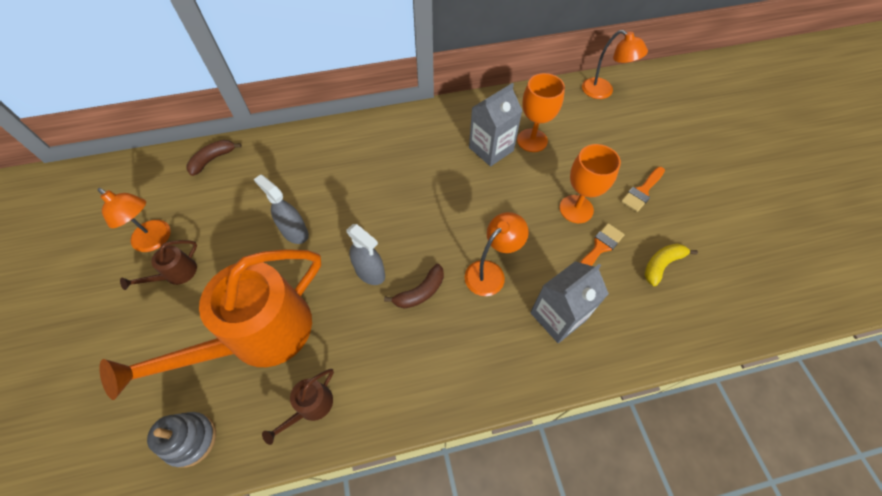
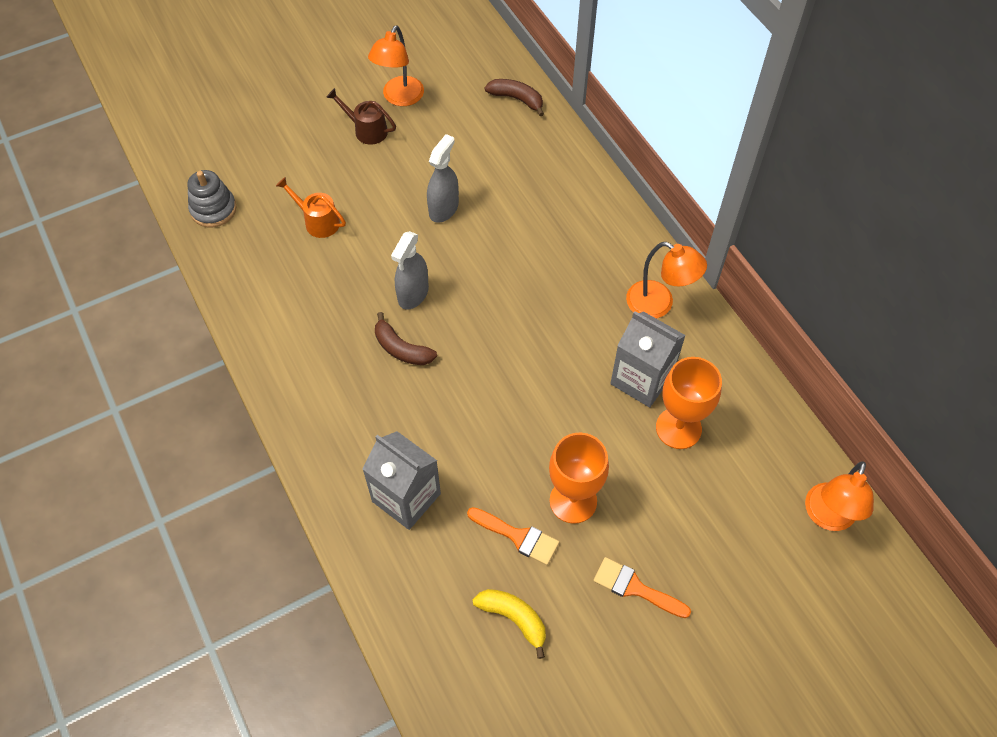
camera: 75 degrees right, 0 degrees up
(258, 336) = (317, 221): orange watering can -> orange watering can, size x0.40
(310, 407) = (257, 288): brown watering can -> none
(490, 272) = (446, 415): orange lamp -> orange lamp (659, 304)

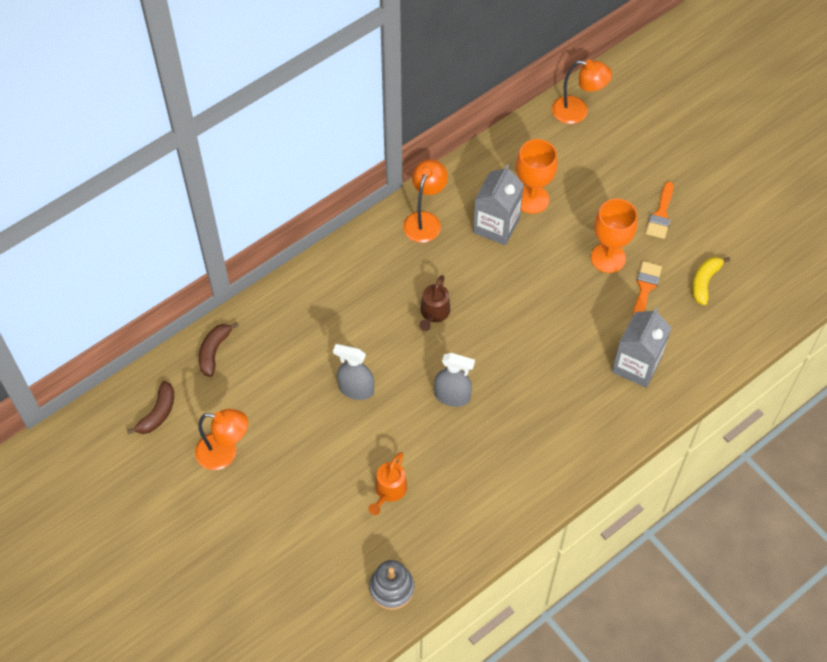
camera: 100 degrees left, 0 degrees up
(366, 130) = (271, 474): brown watering can -> brown watering can (434, 313)
(401, 349) = (508, 394): brown banana -> brown banana (158, 413)

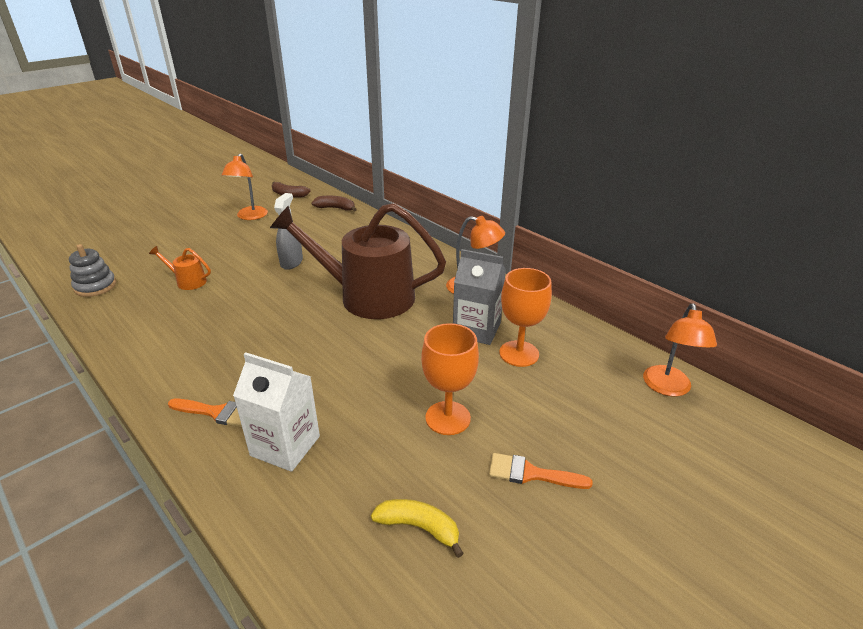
camera: 85 degrees right, 25 degrees down
(434, 313) = (366, 296): brown watering can -> brown watering can, size x2.49
(452, 396) = (273, 309): grey spray bottle -> none
(636, 365) = (285, 446): grey carton -> white carton
(645, 288) = (404, 455): orange brush -> orange brush (217, 412)

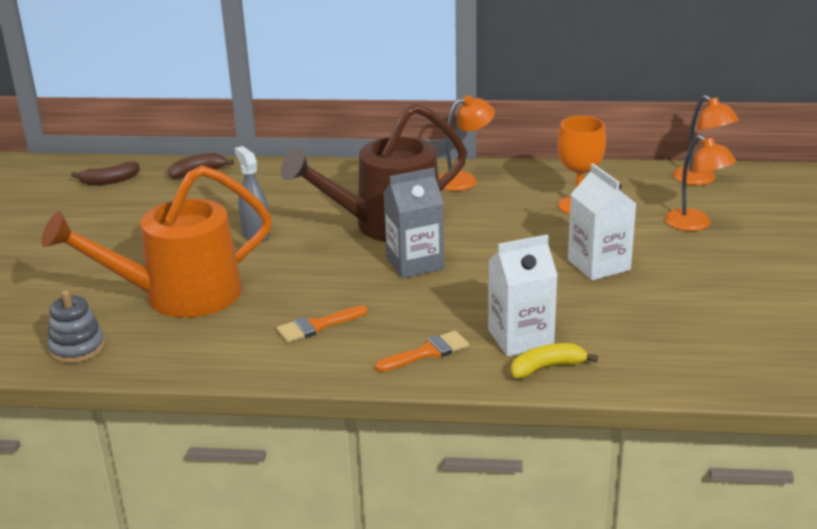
camera: 40 degrees left, 5 degrees down
(187, 281) = (178, 296): orange watering can -> orange watering can, size x2.49
(250, 217) = (111, 218): orange lamp -> orange lamp (695, 224)
(419, 527) = (681, 322): yellow banana -> yellow banana (547, 368)
(448, 418) = (598, 265): orange goblet -> white carton
(476, 329) = (521, 206): grey carton -> grey carton (415, 263)
(530, 473) = (697, 264): orange brush -> orange brush (317, 326)

